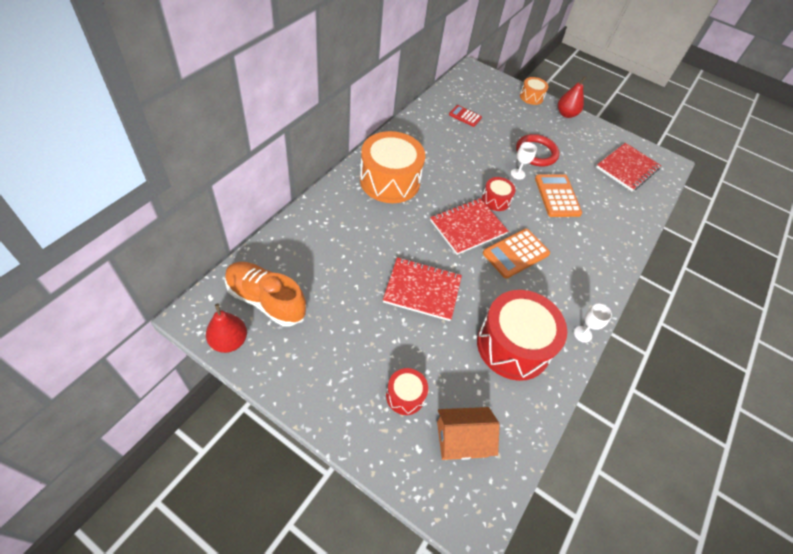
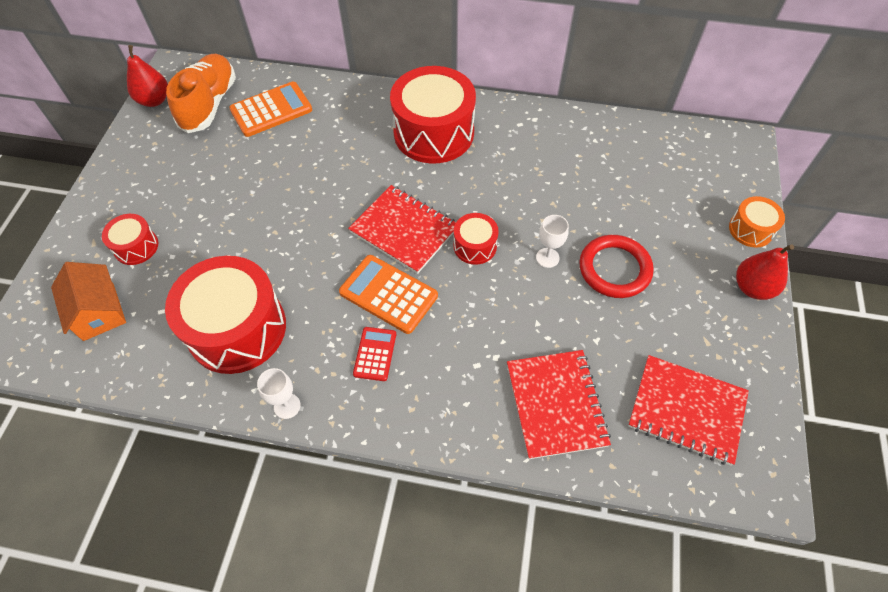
camera: 75 degrees right, 5 degrees up
(390, 181) = (434, 133): orange drum -> red drum
(422, 290) = (279, 217): red notebook -> red notebook (556, 404)
(465, 116) = (622, 164): red calculator -> red calculator (375, 354)
(557, 196) = (536, 318): orange calculator -> orange calculator (271, 110)

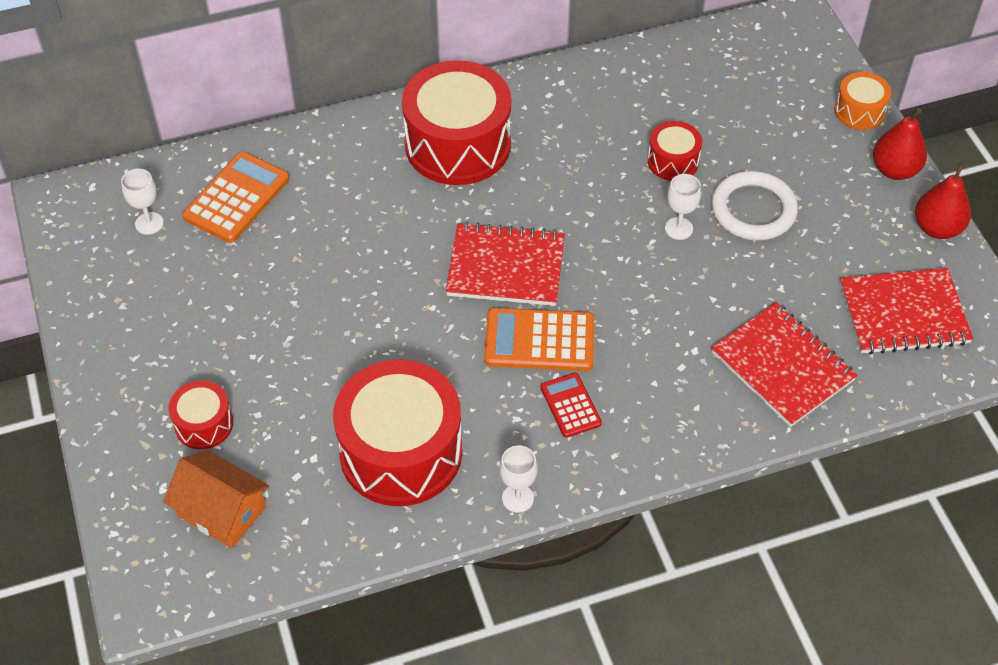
camera: 30 degrees left, 5 degrees down
(154, 100) = (69, 248): red pear -> red pear (937, 228)
(209, 104) = (149, 223): orange shoe -> white goblet
(475, 246) = (595, 250): red drum -> red drum (673, 161)
(614, 269) = (753, 210): red ring -> white ring

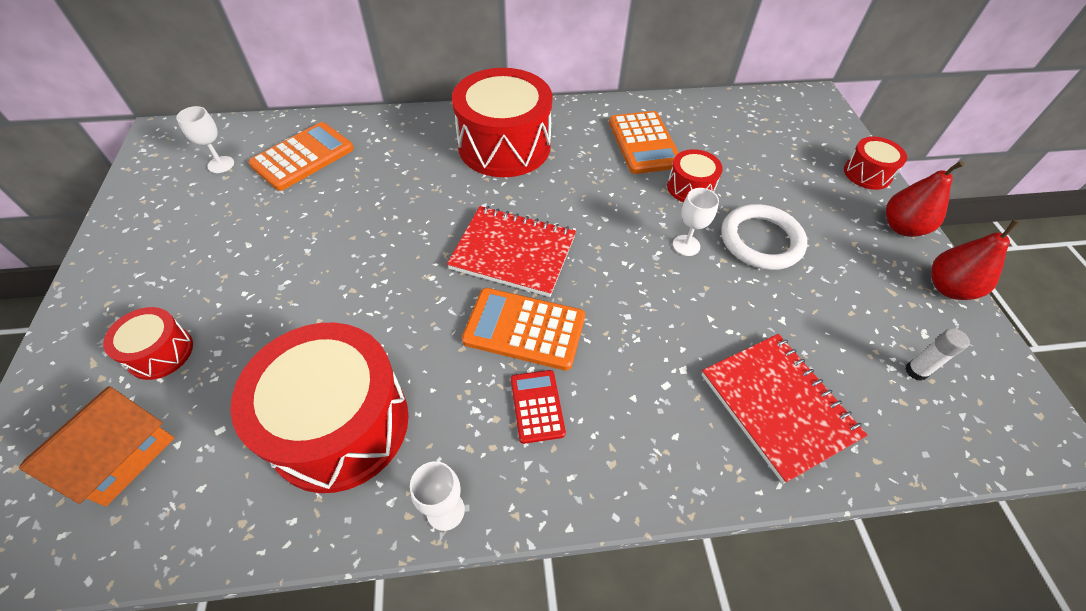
camera: 10 degrees right, 0 degrees up
(221, 511) = (120, 456): orange house -> orange house turned 75 degrees clockwise
(613, 114) = (644, 143): none -> orange calculator
(859, 111) = (867, 174): orange drum -> red drum
(903, 314) = (916, 371): red notebook -> white glue stick

